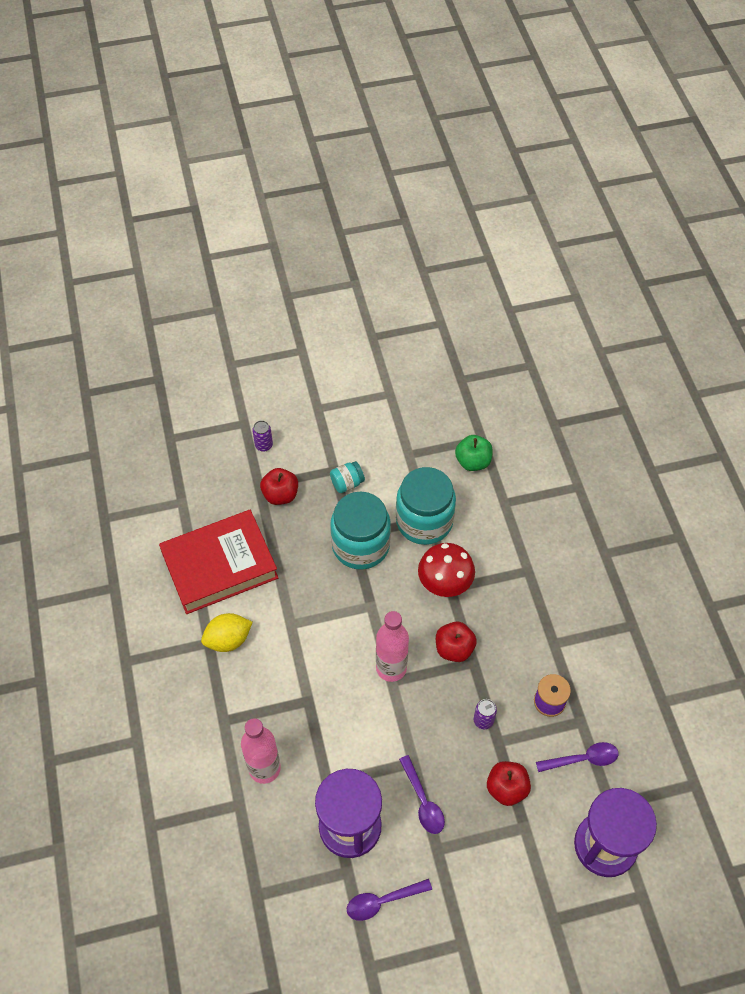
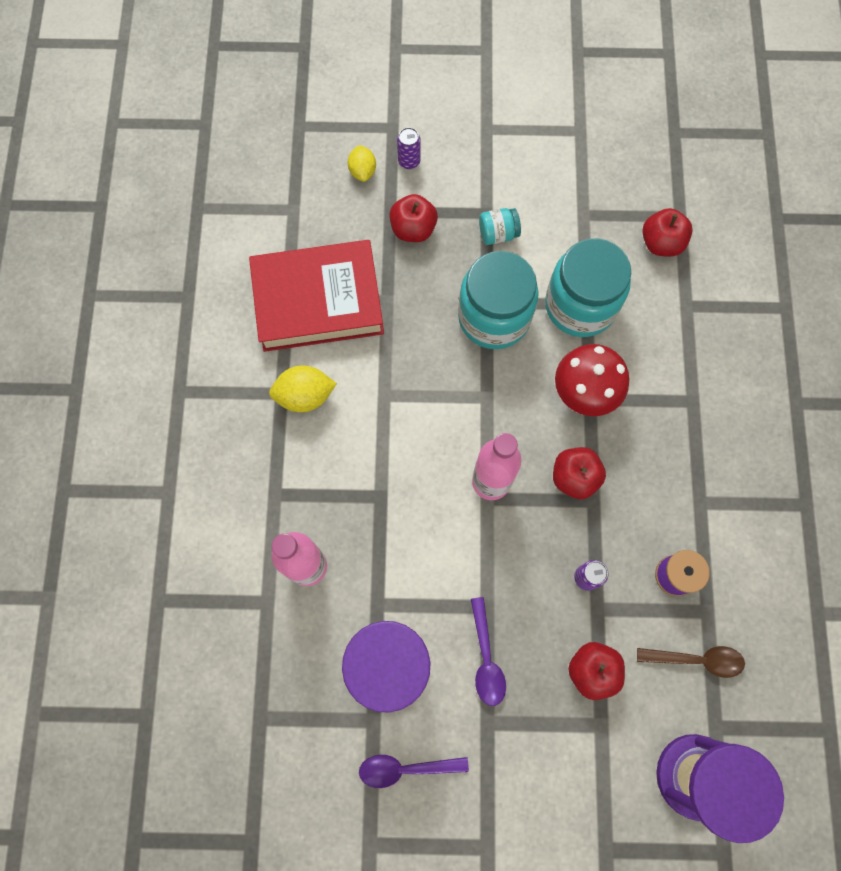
camera: 15 degrees right, 15 degrees up
(229, 461) = (362, 171): none -> yellow lemon
(473, 461) = (661, 243): green apple -> red apple
(582, 759) = (696, 659): purple spoon -> brown spoon

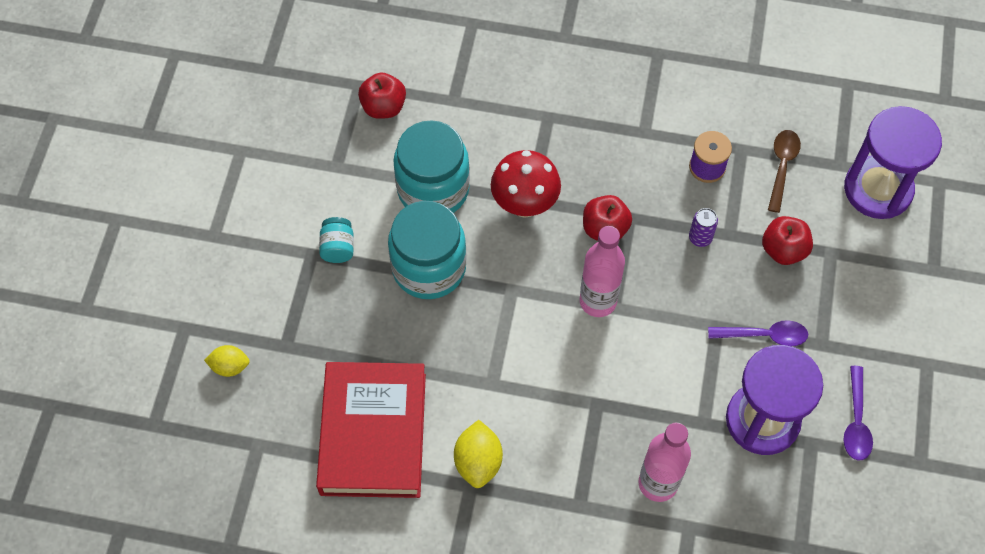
camera: 80 degrees left, 10 degrees down
(409, 161) = (231, 318): purple can -> none
(413, 229) = (312, 327): red apple -> none

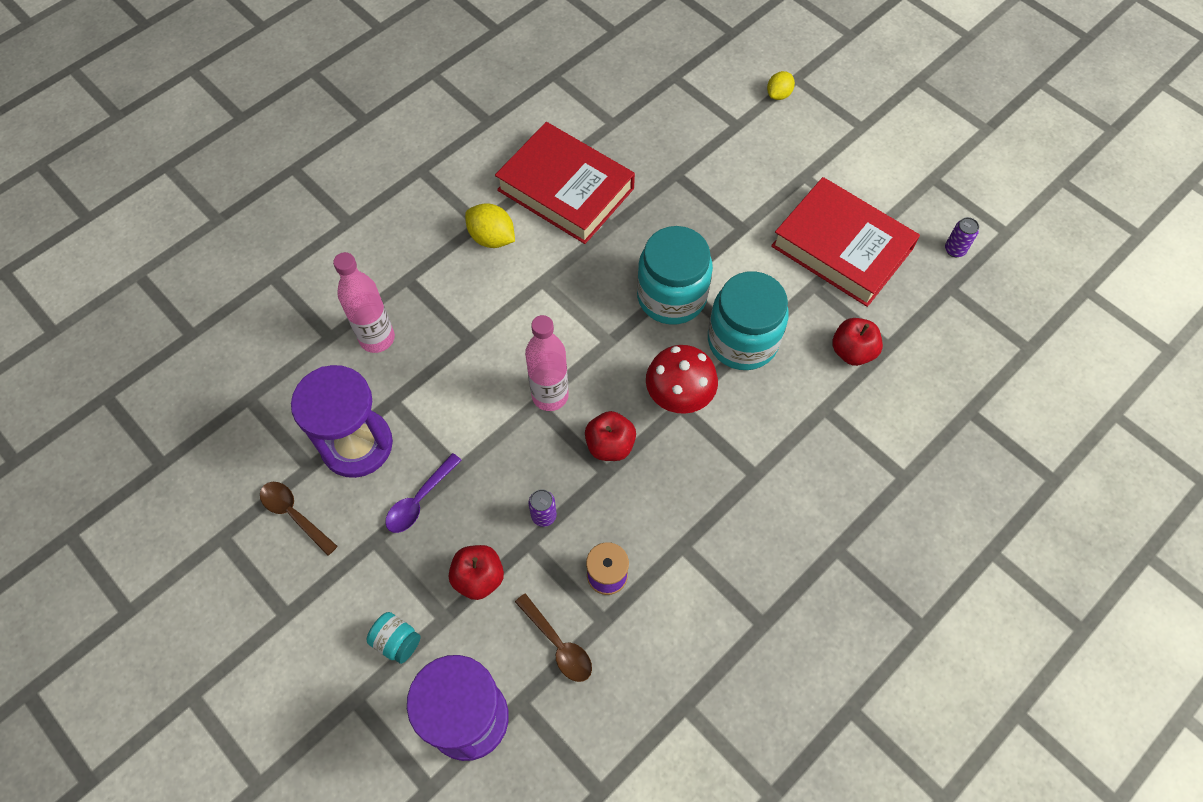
camera: 125 degrees right, 0 degrees up
(221, 82) = (954, 250): none -> purple can
(230, 366) = (685, 135): yellow lemon -> yellow lemon (778, 94)
(278, 165) = (841, 247): none -> red book
(338, 247) = (735, 247): turquoise jar -> turquoise jar (397, 641)
(856, 421) = (294, 514): purple spoon -> brown spoon

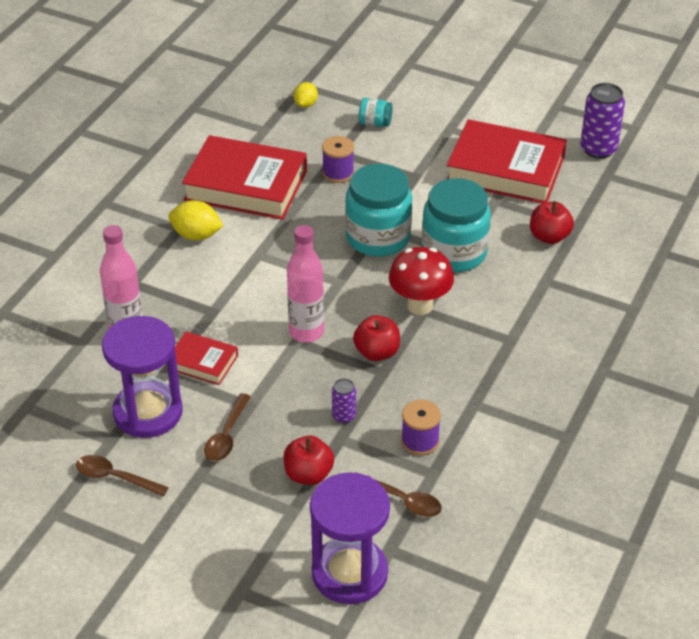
camera: 20 degrees left, 20 degrees down
(397, 641) = (258, 539): turquoise jar -> turquoise jar (375, 123)
(419, 500) = (226, 436): purple spoon -> brown spoon
(434, 400) = (202, 362): none -> red book
(664, 200) = (338, 173): none -> purple spool
(778, 94) = (399, 78): yellow lemon -> yellow lemon (305, 104)
(954, 250) = (598, 149): purple can -> purple can, size x1.88

